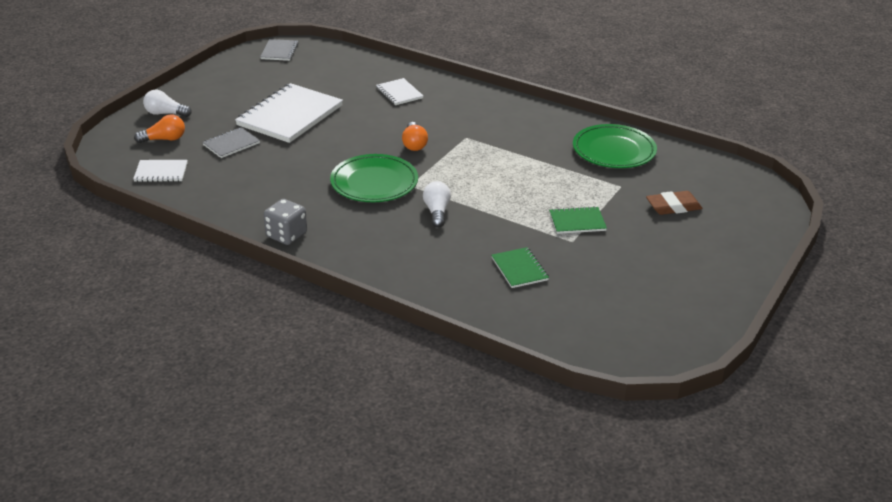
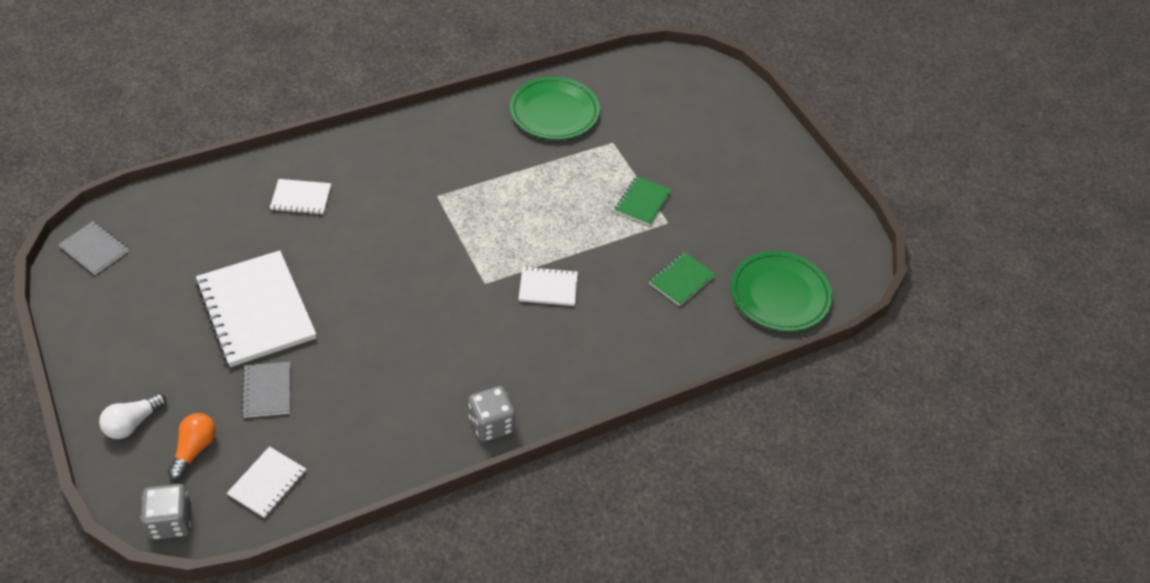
camera: 60 degrees left, 15 degrees up
(106, 153) = (171, 522): none -> grey dice
(374, 183) = (456, 308): green plate -> green plate (780, 295)
(414, 144) = (413, 240): orange light bulb -> none
(437, 212) = (548, 287): white light bulb -> white notebook
(519, 269) = (681, 280): green notebook -> green notebook turned 60 degrees counterclockwise
(673, 206) = (669, 130): brown eraser -> none

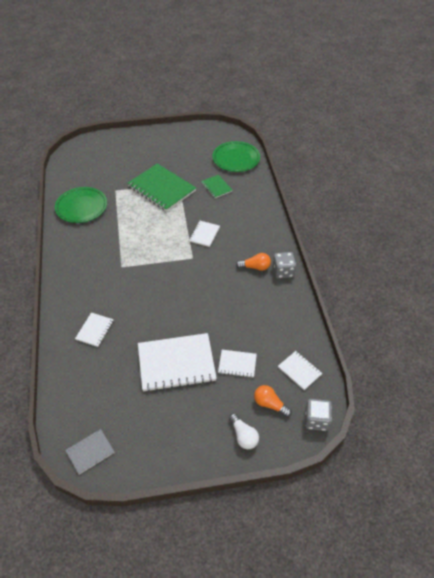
camera: 70 degrees left, 0 degrees up
(267, 390) = (237, 364): grey notebook -> white notebook
(490, 378) = (255, 267): none -> orange light bulb
(642, 202) = (161, 189): green notebook -> green notebook, size x2.03

